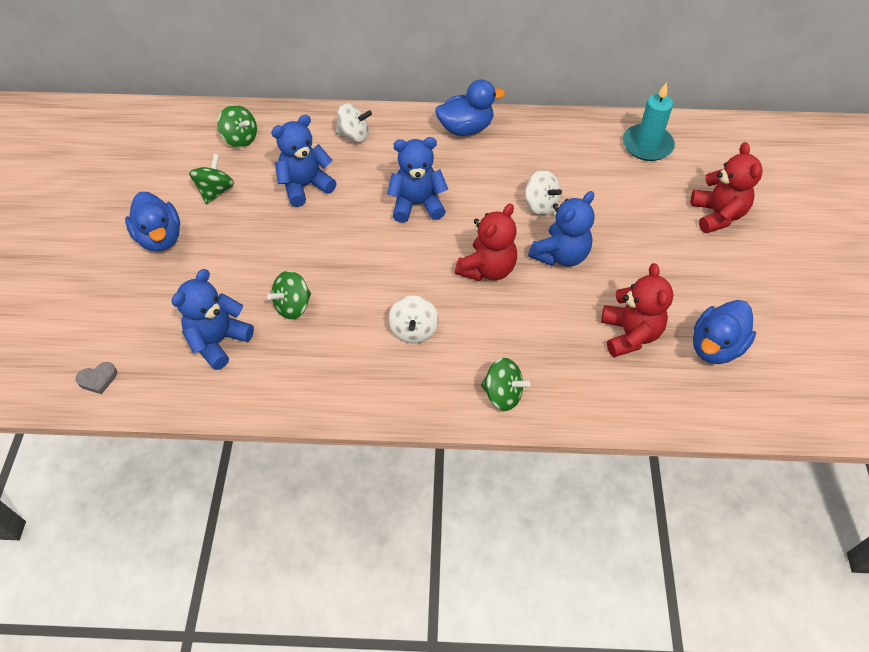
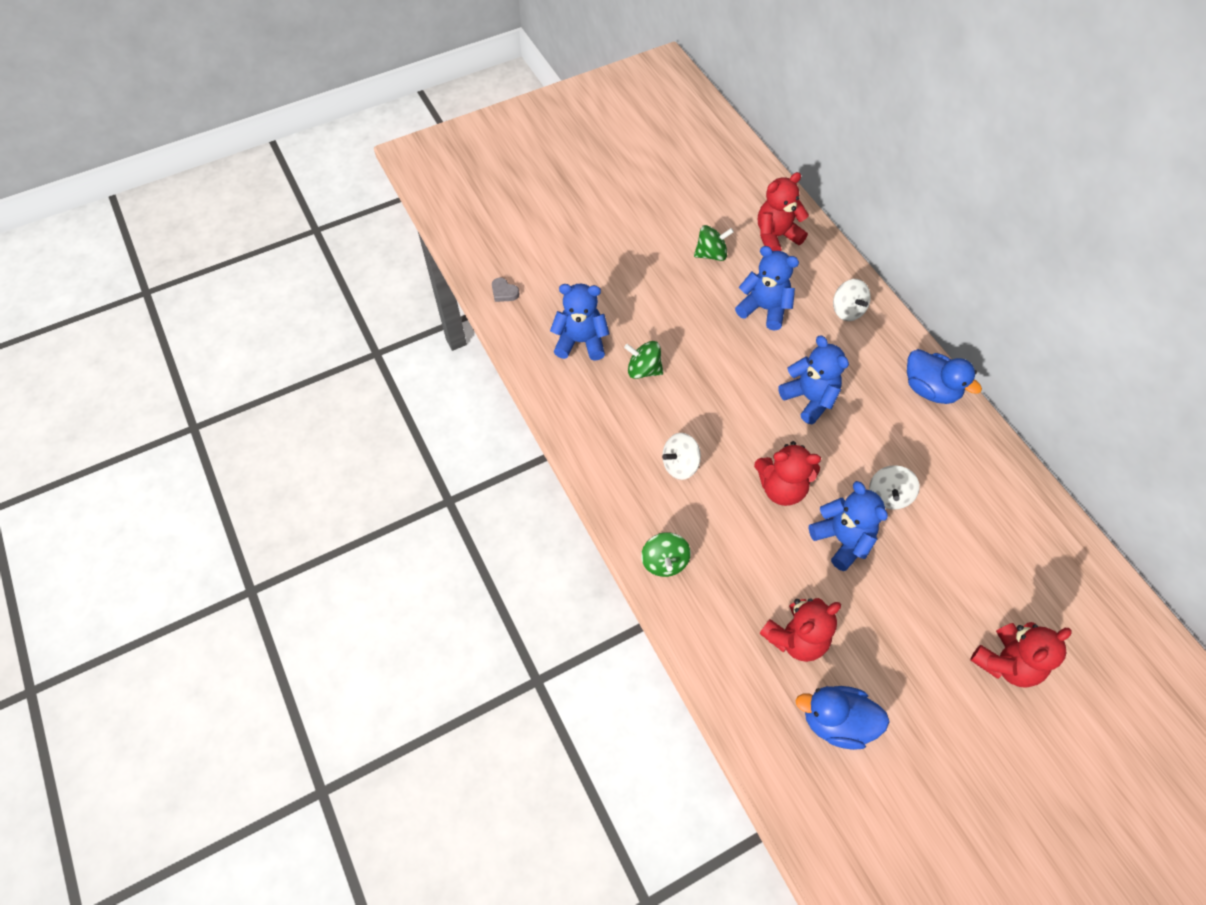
camera: 60 degrees right, 5 degrees up
(160, 238) = (642, 249): blue duck -> none
(240, 139) = (776, 236): green spinning top -> red teddy bear
(560, 255) = (842, 540): blue teddy bear -> blue teddy bear turned 135 degrees counterclockwise
(647, 145) = (1047, 556): turquoise candle -> none

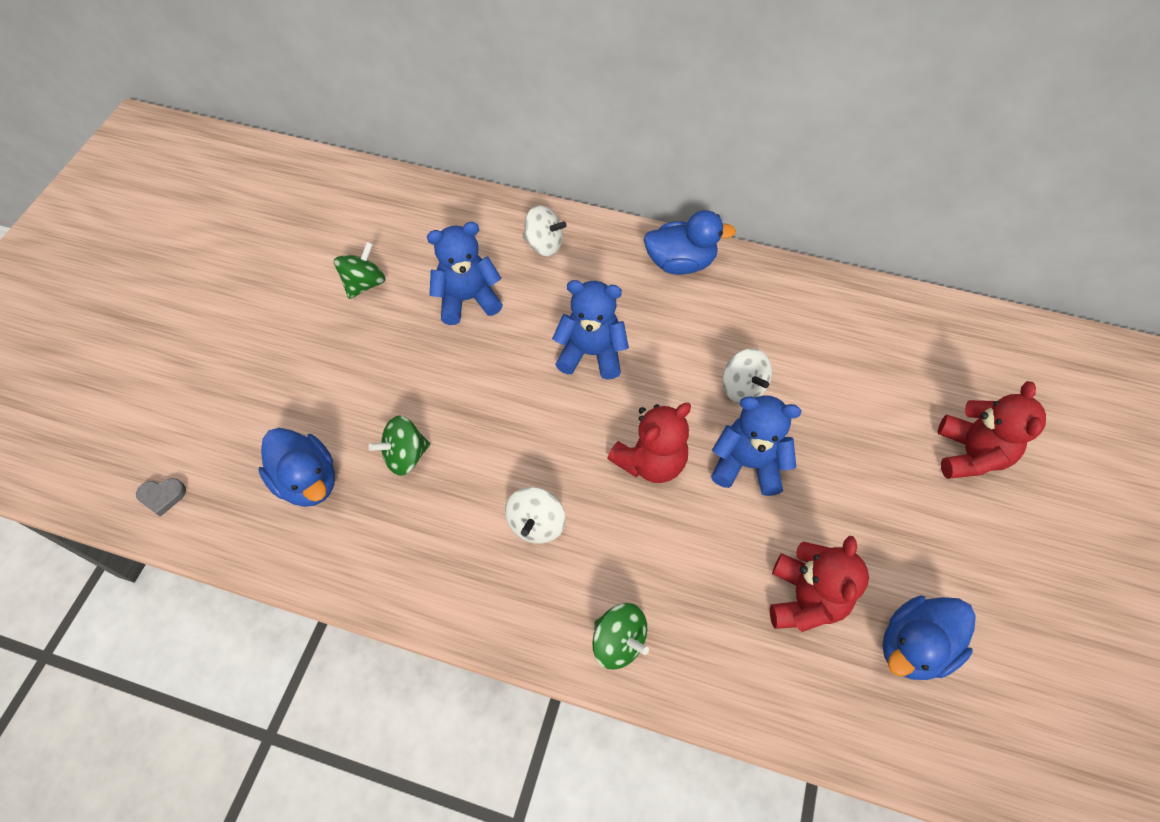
camera: 45 degrees left, 0 degrees up
(581, 342) = (308, 481): blue teddy bear -> blue duck
(776, 236) = (413, 222): red teddy bear -> none

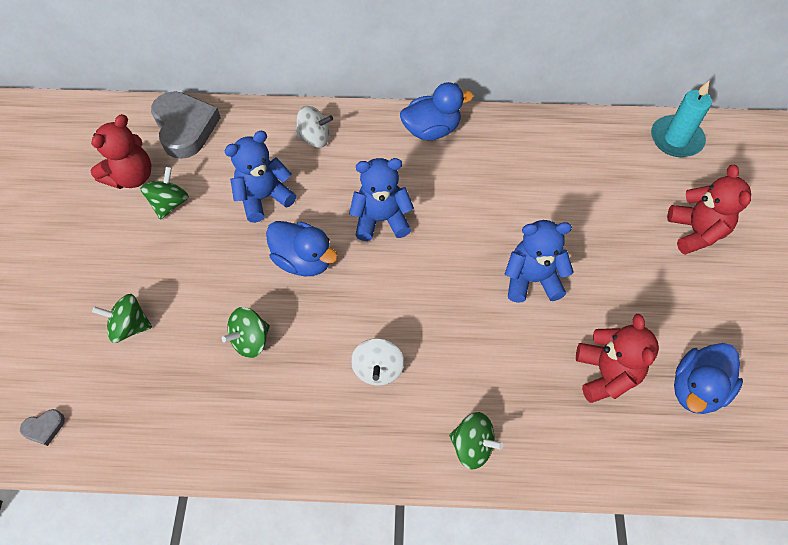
camera: 15 degrees left, 0 degrees up
(282, 409) = (130, 326): none -> green spinning top
(308, 481) = (172, 382): blue duck -> blue duck (303, 260)
(406, 203) = (185, 127): none -> grey heart
(650, 461) = (455, 296): red teddy bear -> red teddy bear (132, 177)
(742, 387) = (510, 220): white spinning top -> none
(978, 335) = (676, 139): none -> turquoise candle

